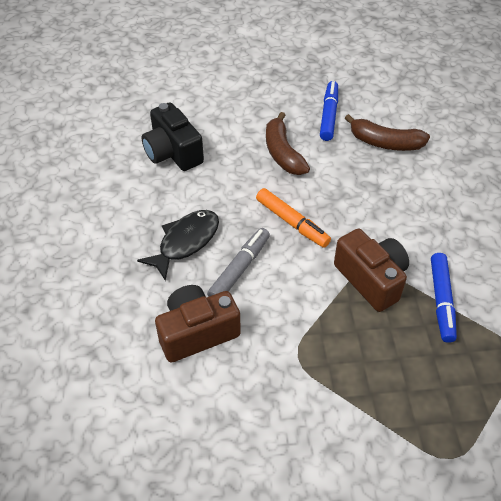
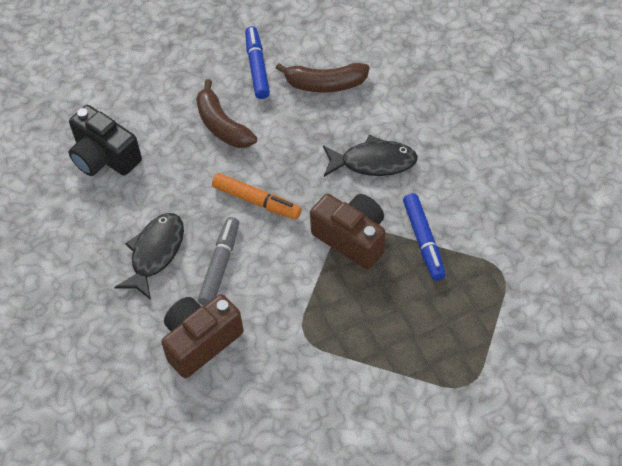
camera: 15 degrees left, 5 degrees up
(411, 218) = (373, 162): none -> black fish

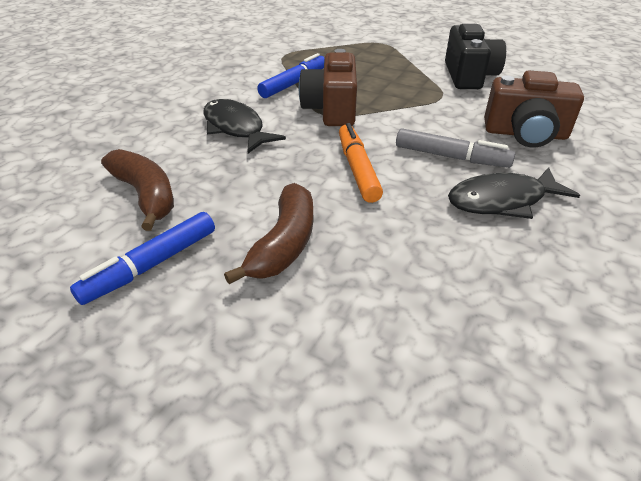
camera: 130 degrees left, 15 degrees down
(104, 157) = (460, 331): black camera -> black camera (469, 76)
(220, 265) = (451, 157): grey marker -> grey marker turned 135 degrees counterclockwise

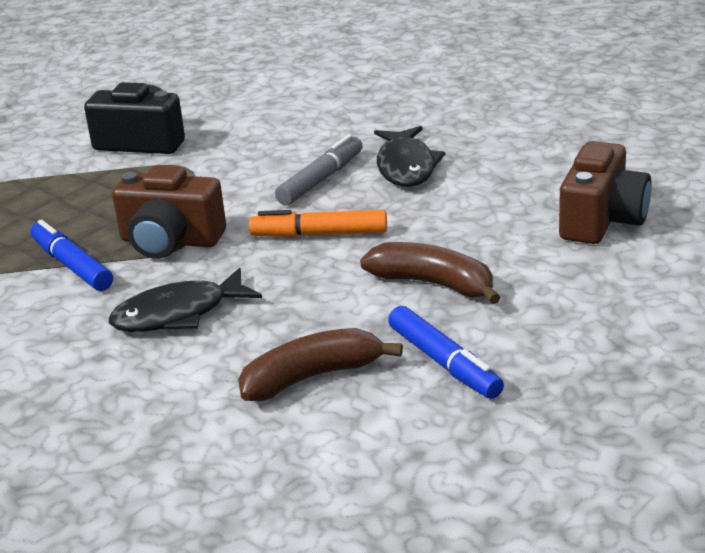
camera: 75 degrees left, 10 degrees down
(525, 134) = (297, 134): brown camera -> brown camera (602, 220)

